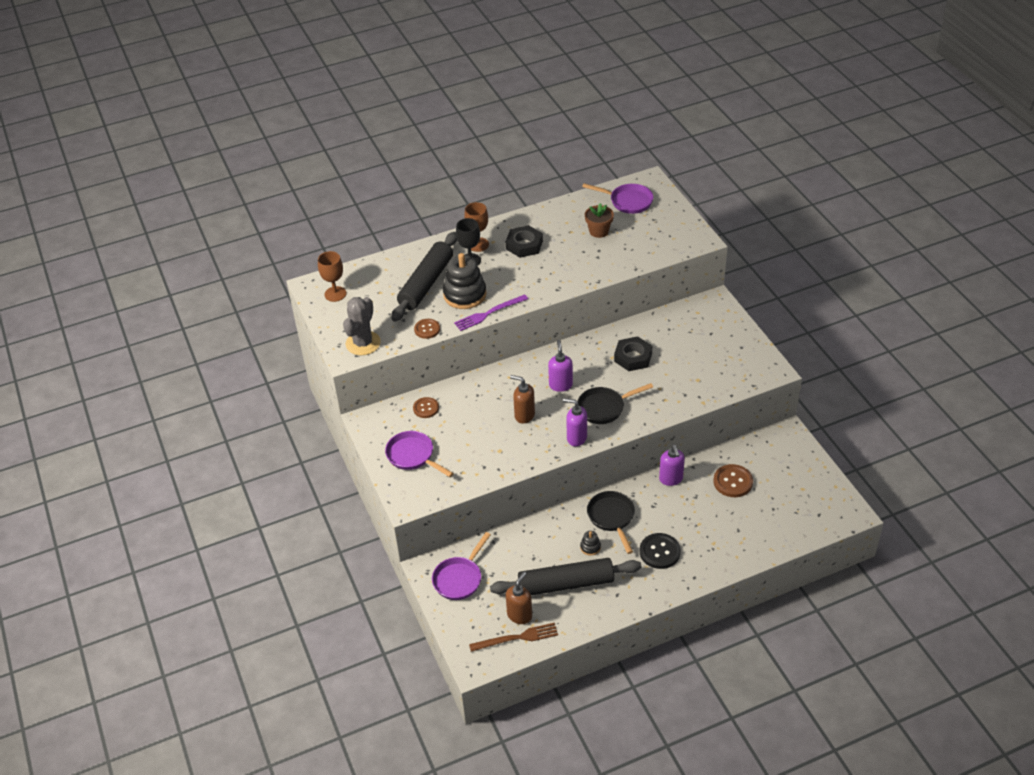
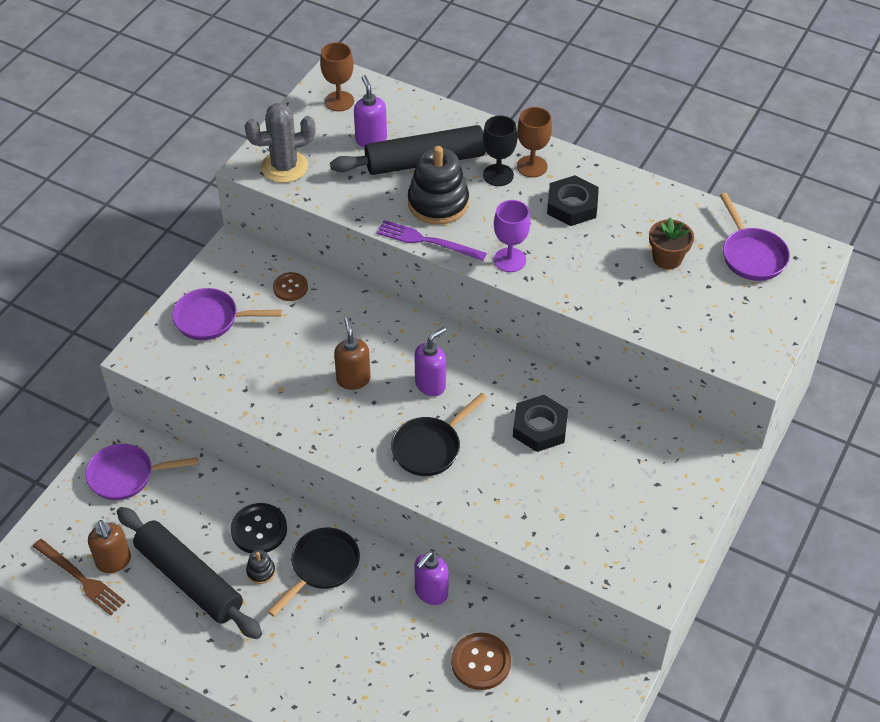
camera: 50 degrees right, 5 degrees up
(413, 456) = (211, 319): purple pan -> purple pan turned 90 degrees counterclockwise
(427, 329) = (353, 204): brown button -> none
(519, 615) = (114, 562): brown soap dispenser -> brown soap dispenser turned 75 degrees clockwise
(538, 289) = (510, 260): none -> purple goblet
(576, 438) = (359, 448): purple soap dispenser -> purple soap dispenser (371, 139)
(604, 408) = (430, 447): black pan -> black pan turned 75 degrees counterclockwise
(659, 552) = (306, 646): black button -> black button (259, 530)

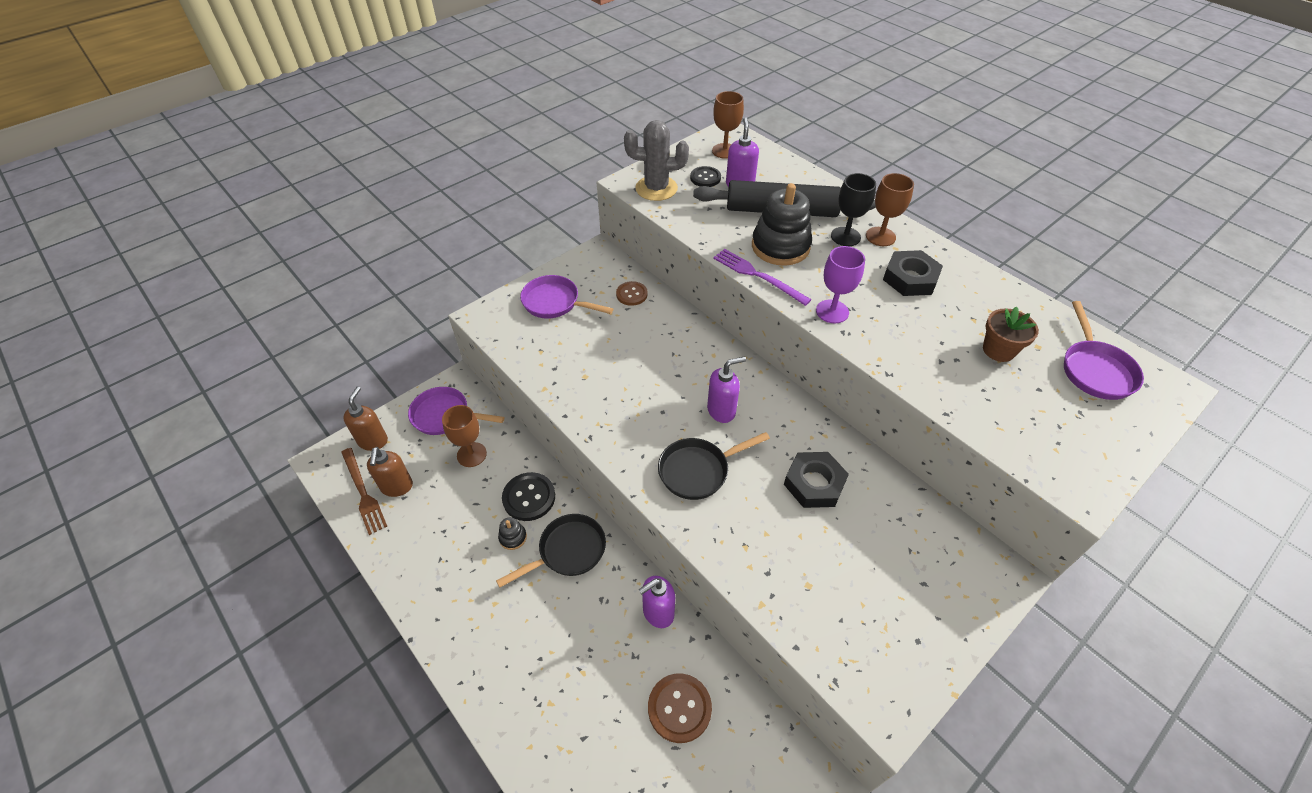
camera: 20 degrees right, 0 degrees up
(177, 506) = (471, 454): none -> brown goblet
(189, 579) = (449, 524): black rolling pin -> none
(331, 141) = (705, 178): none -> black button
(353, 379) = (652, 386): brown soap dispenser -> brown soap dispenser (373, 441)

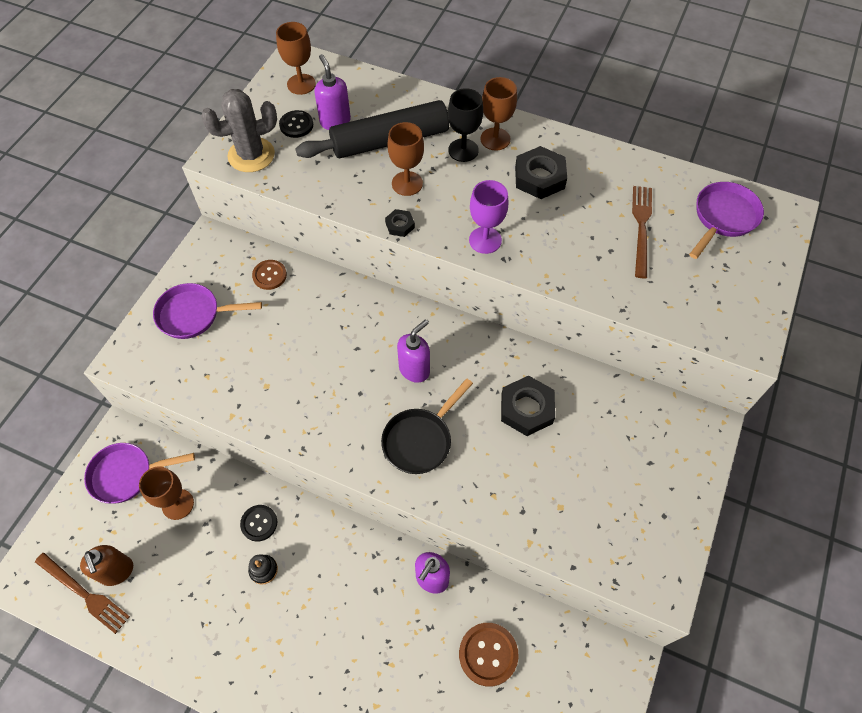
camera: 25 degrees left, 10 degrees up
(373, 441) = (63, 534): brown soap dispenser -> none
(529, 497) = (259, 523): black button -> black button, size x0.67
(568, 551) = (323, 559): black pan -> none
(757, 276) = (400, 225): purple fork -> black nut
(780, 246) = (407, 183): black stacking toy -> brown goblet
(998, 350) = (641, 227): brown flower pot -> brown fork
(1095, 370) = (723, 218): purple pan -> purple pan turned 120 degrees counterclockwise

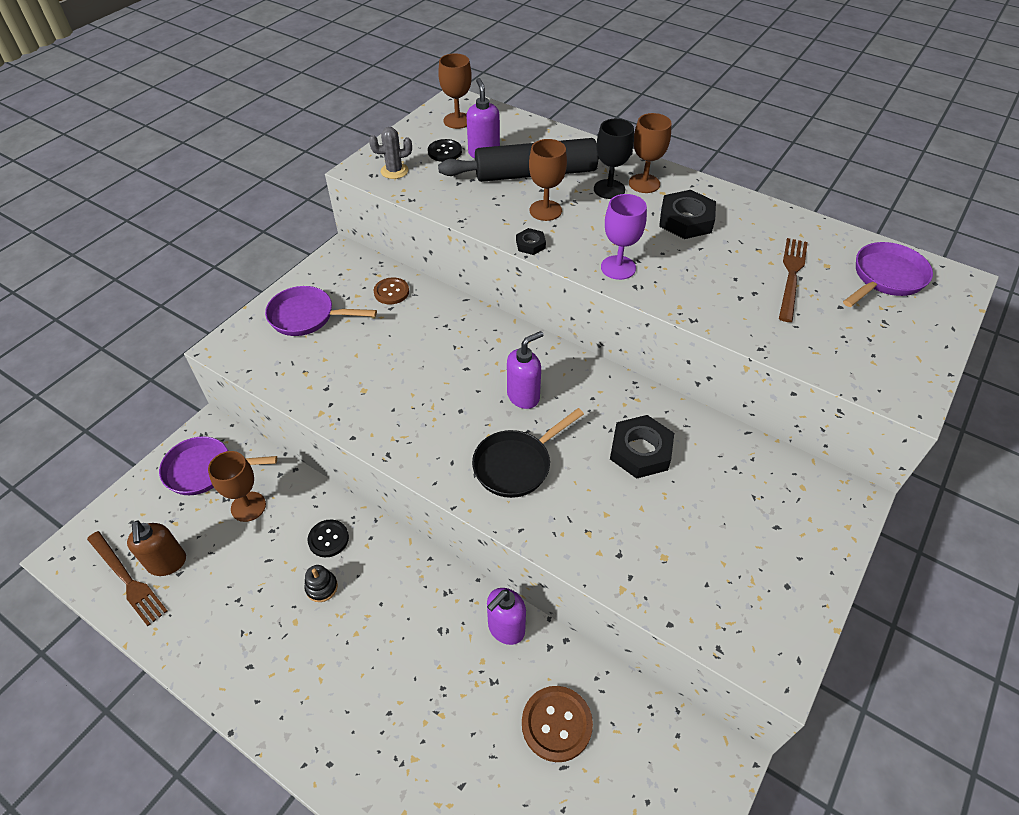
camera: 10 degrees right, 10 degrees down
(251, 155) = (394, 171): grey cactus -> grey cactus, size x0.59

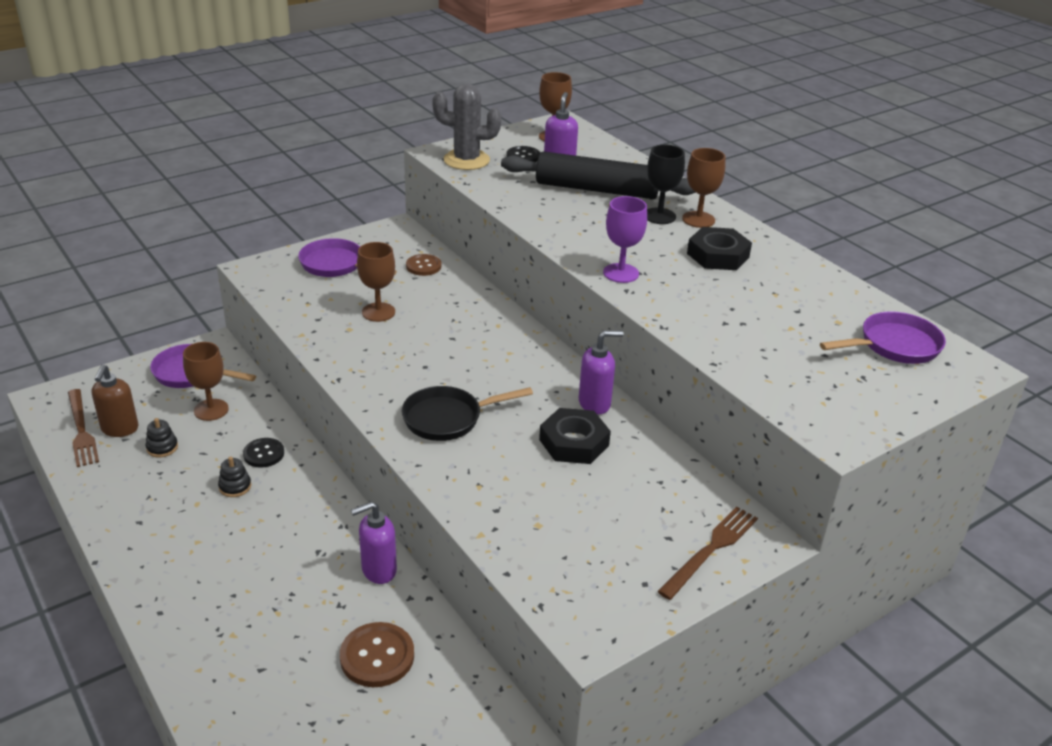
camera: 20 degrees right, 15 degrees down
(224, 569) = (162, 447): none -> black stacking toy
(394, 171) = (466, 160): grey cactus -> grey cactus, size x1.70
(523, 396) = (491, 372): purple soap dispenser -> purple soap dispenser (595, 403)
(530, 244) = (550, 238): black nut -> none
(545, 210) = (584, 217): brown goblet -> brown goblet (378, 312)
(791, 276) = (792, 320): brown fork -> brown fork (710, 550)

